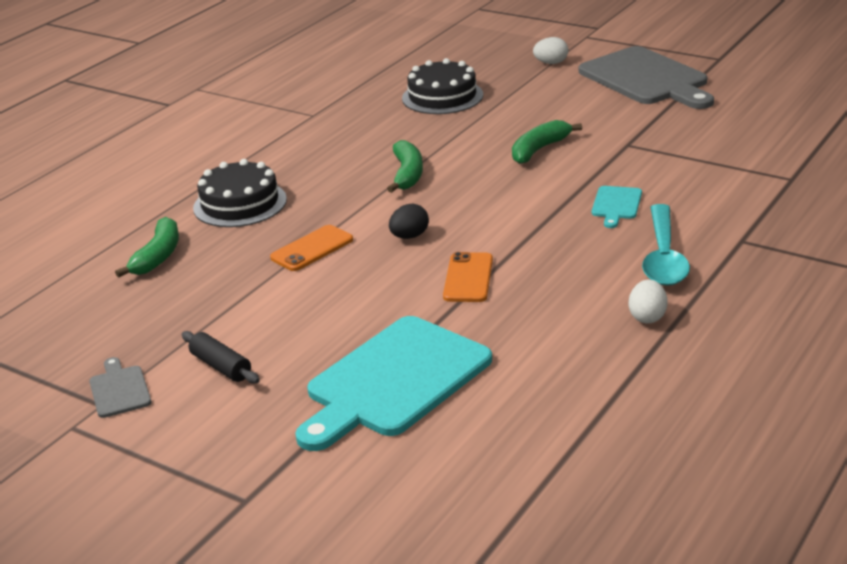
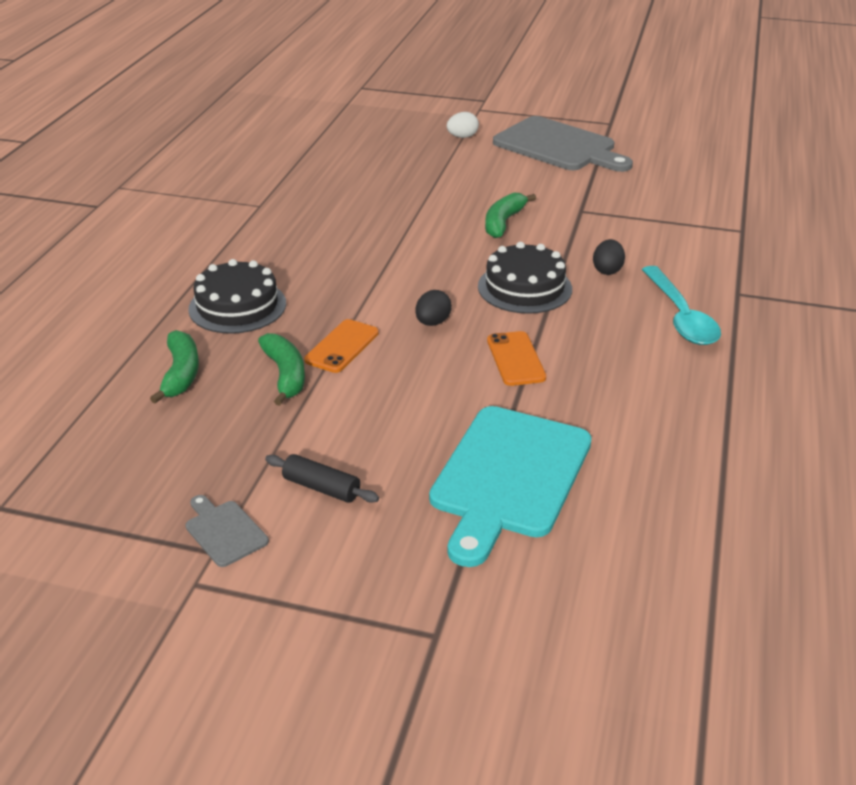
camera: 20 degrees left, 5 degrees up
(407, 174) = (392, 259): green banana -> green banana (285, 375)
(442, 96) = (379, 177): black cake -> black cake (524, 287)
(616, 205) = (607, 270): turquoise cutting board -> black egg
(647, 317) = (703, 377): white egg -> none

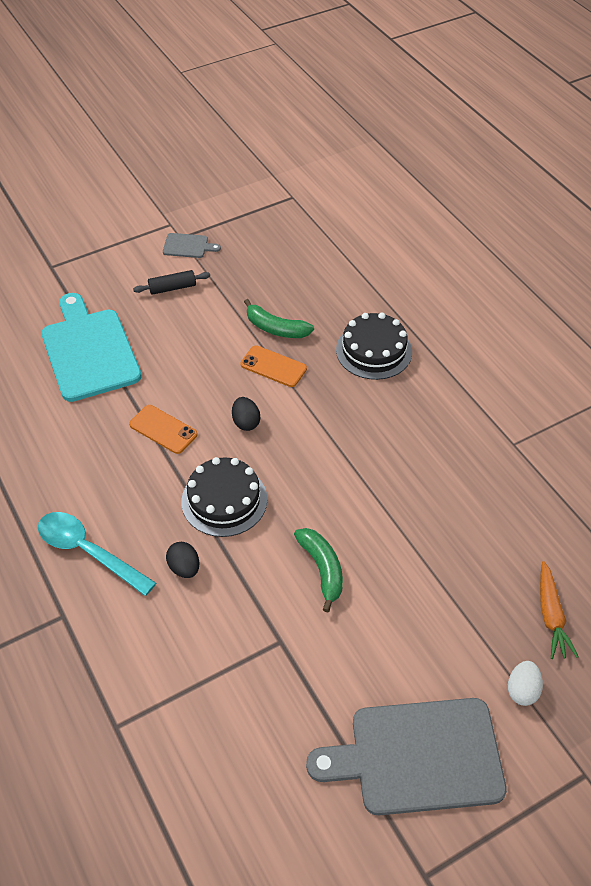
camera: 135 degrees right, 15 degrees up
(181, 373) = (328, 293): green banana -> none
(342, 346) = (273, 366): orange phone -> orange phone turned 45 degrees counterclockwise
(395, 146) = (551, 616): none -> orange carrot

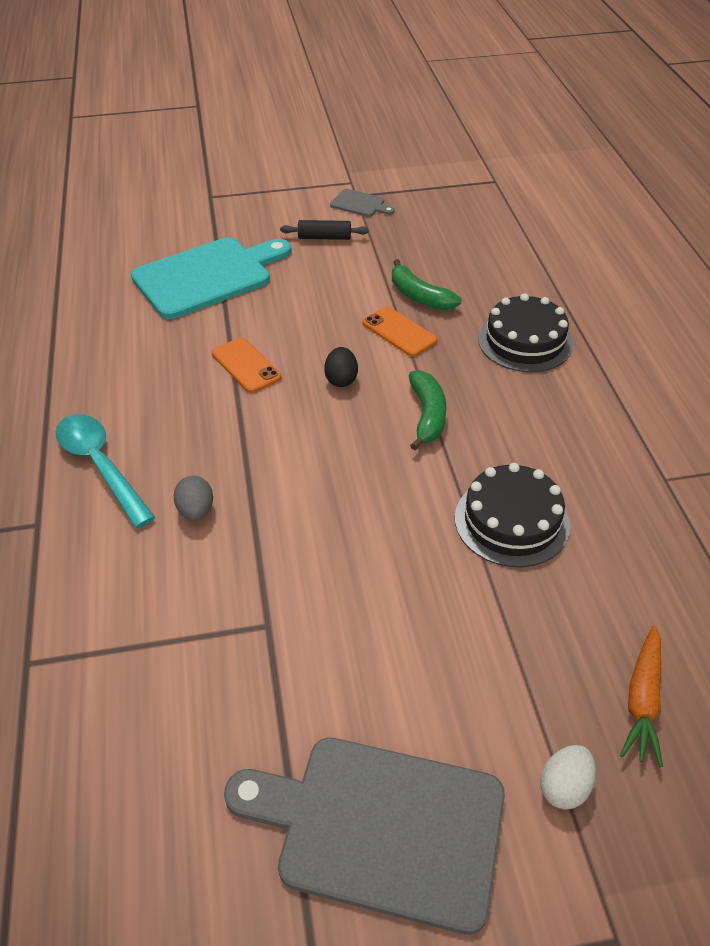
camera: 20 degrees right, 5 degrees down
(89, 351) = (207, 276): turquoise cutting board -> turquoise cutting board turned 60 degrees clockwise
(184, 568) = (196, 511): black egg -> grey egg
(224, 500) = (277, 452): black cake -> black cake (511, 521)
(322, 569) = (357, 557): green banana -> green banana (427, 415)

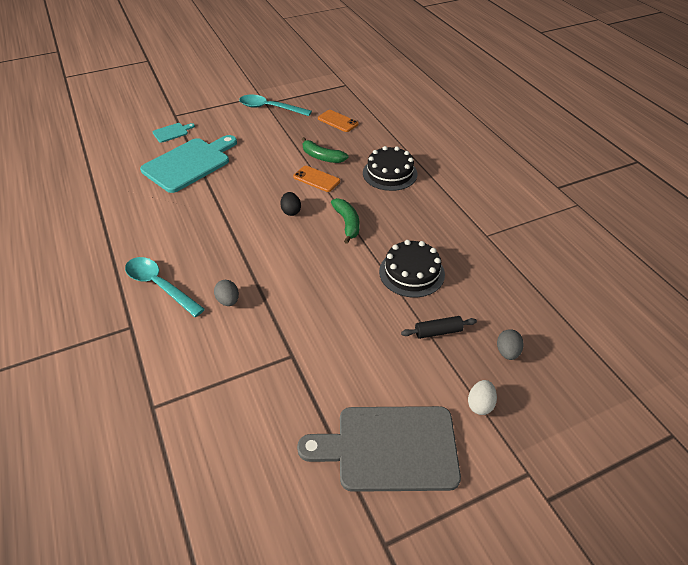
camera: 15 degrees left, 0 degrees up
(197, 223) = (172, 132): none -> turquoise cutting board
(246, 365) = (231, 212): orange phone -> orange phone (338, 121)
(324, 237) = (254, 131): black rolling pin -> black rolling pin (438, 331)
(360, 204) = (270, 108): grey cutting board -> turquoise spoon
(642, 701) = (507, 352): orange carrot -> grey egg

